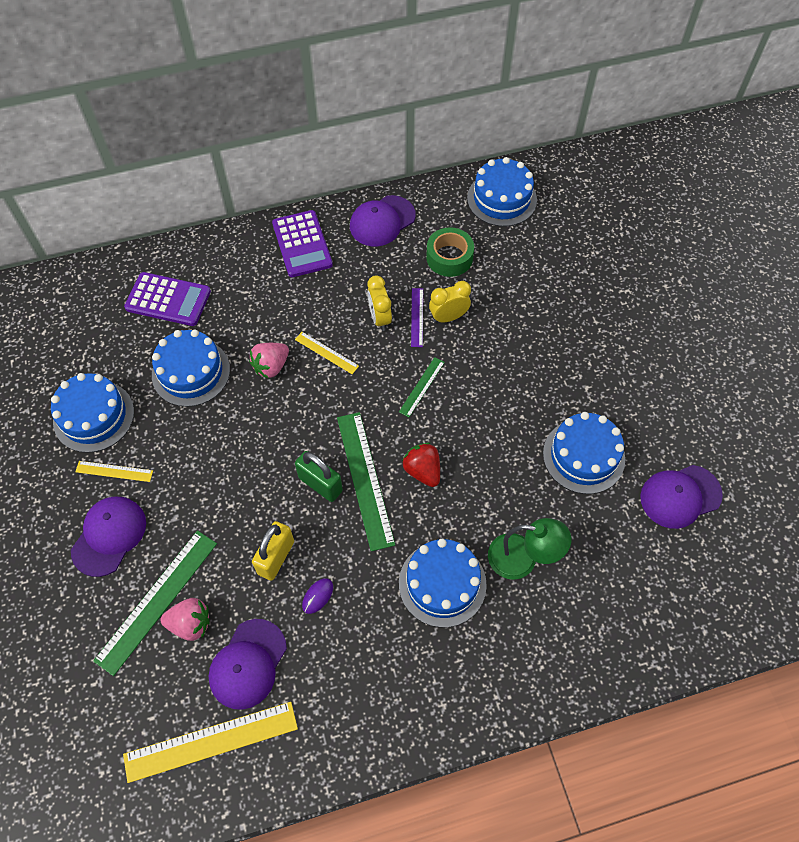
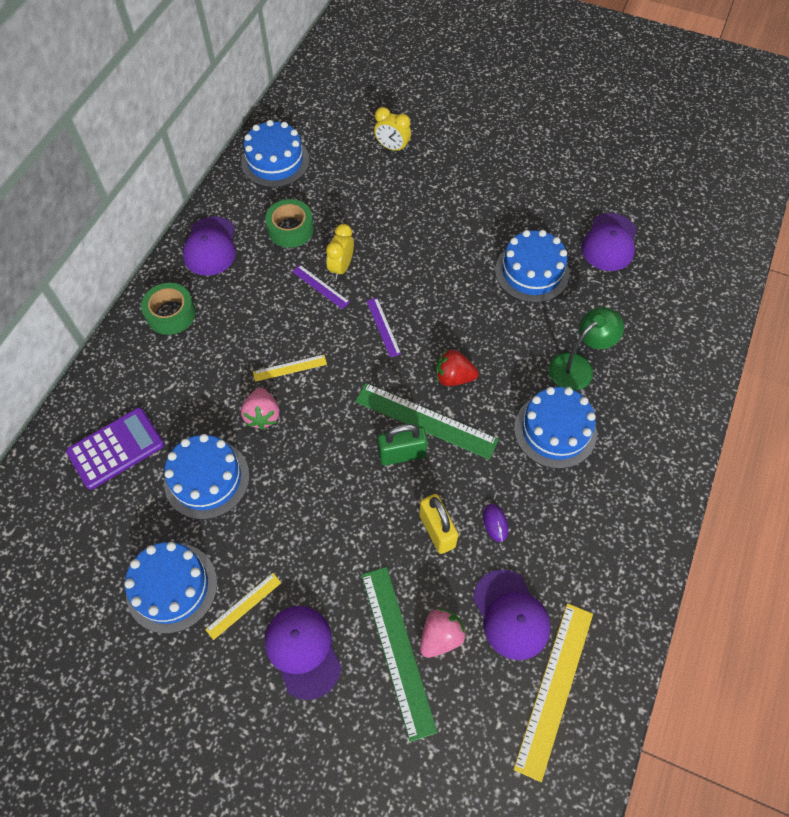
camera: 50 degrees left, 0 degrees up
(302, 244) = (171, 314): purple calculator -> green tape
(379, 318) = (296, 311): yellow clock -> yellow clock (392, 147)
(422, 387) = (383, 327): green ruler -> purple ruler

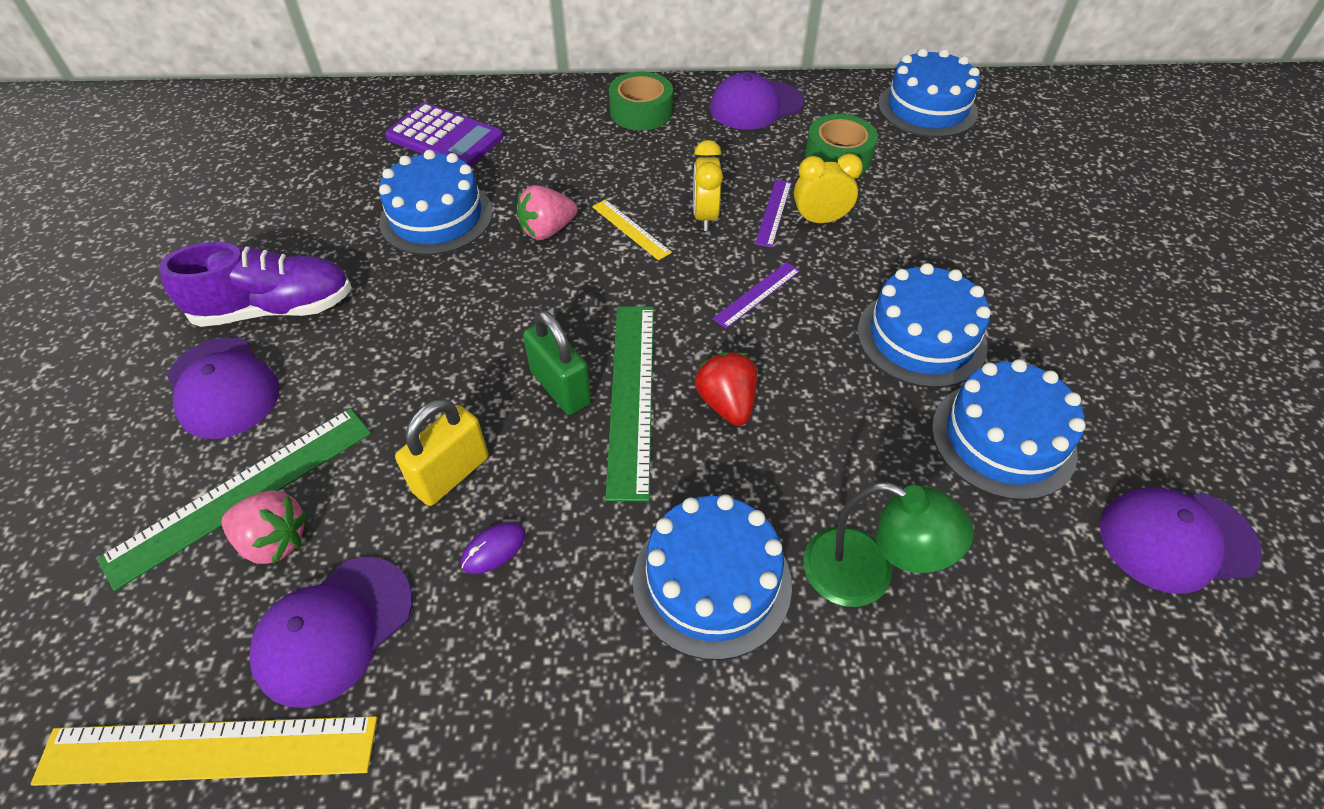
camera: 65 degrees right, 10 degrees down
(172, 587) = (284, 241): blue cake -> blue cake (921, 338)
(243, 605) = (275, 309): yellow ruler -> purple shoe
(303, 651) = (223, 388): purple cap -> purple cap turned 105 degrees clockwise
(392, 147) = (1065, 198): yellow clock -> yellow clock (705, 216)

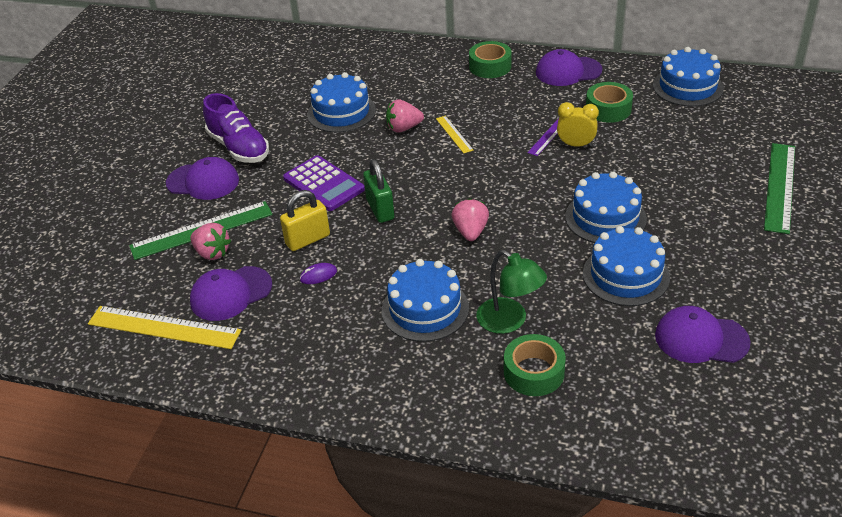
camera: 20 degrees right, 10 degrees down
(223, 388) = (203, 182): purple cap -> purple cap turned 60 degrees counterclockwise
(275, 309) = (239, 148): purple shoe -> purple shoe turned 45 degrees clockwise
(445, 138) = (361, 68): purple calculator -> purple calculator (323, 184)
(632, 396) = (418, 219): green ruler -> green ruler (780, 187)
(705, 216) = (503, 133): yellow clock -> none
(726, 403) = (470, 232): red strawberry -> pink strawberry
(757, 294) = (515, 180): purple ruler -> none
(955, 680) = (534, 372): none -> green tape

